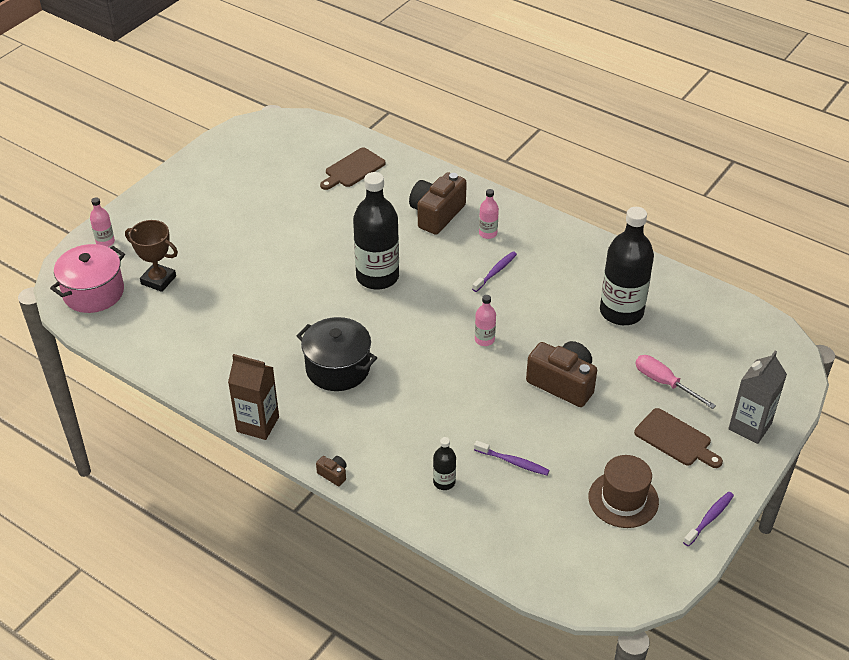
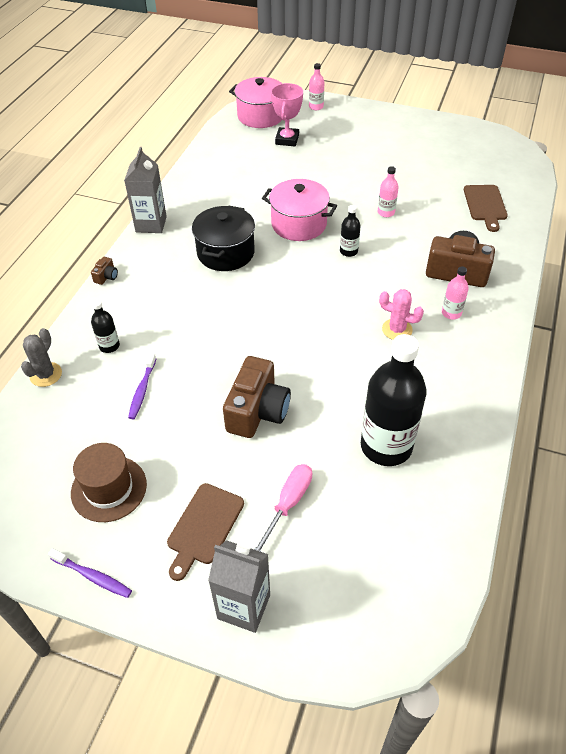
camera: 75 degrees right, 5 degrees up
(158, 280) = (287, 140): brown trophy -> pink trophy
(258, 424) = (151, 224): brown carton -> grey carton
(318, 303) = (299, 224): none -> pink pot
(353, 169) = (485, 205): brown cutting board -> brown cutting board turned 120 degrees counterclockwise
(377, 277) = (348, 251): black bottle -> black bottle, size x0.45
(467, 539) = (46, 374): none -> grey cactus
(484, 340) = (296, 339): pink bottle -> pink bottle (386, 212)
(495, 272) = (397, 329): purple toothbrush -> pink cactus

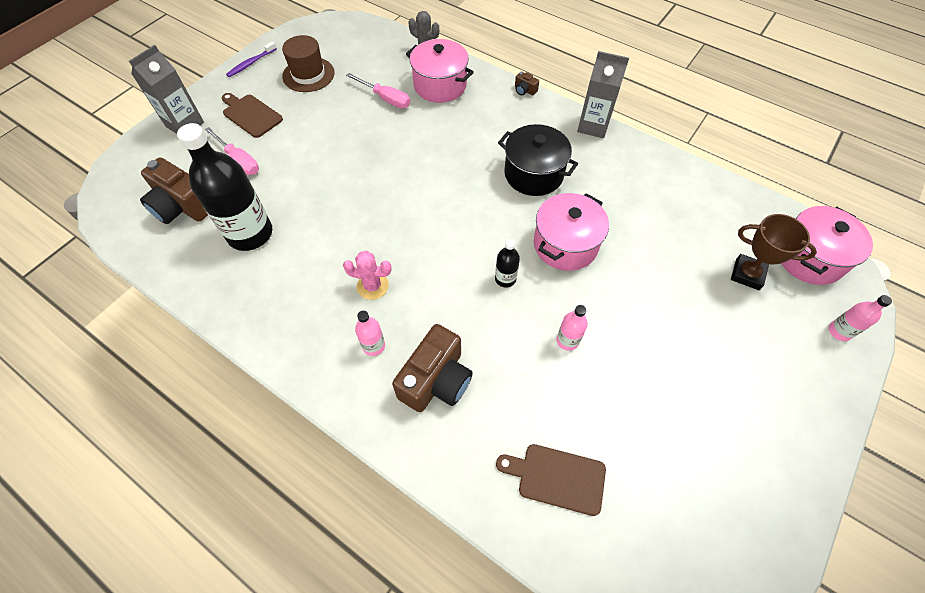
camera: 105 degrees right, 10 degrees up
(109, 346) = (440, 85): black bottle -> pink pot
(142, 390) = (385, 98): purple toothbrush -> pink screwdriver
(257, 411) = (330, 160): brown camera -> brown camera (183, 206)
(287, 140) = (747, 274): pink trophy -> brown trophy
(397, 329) = (372, 286): pink cactus -> pink cactus turned 60 degrees clockwise

